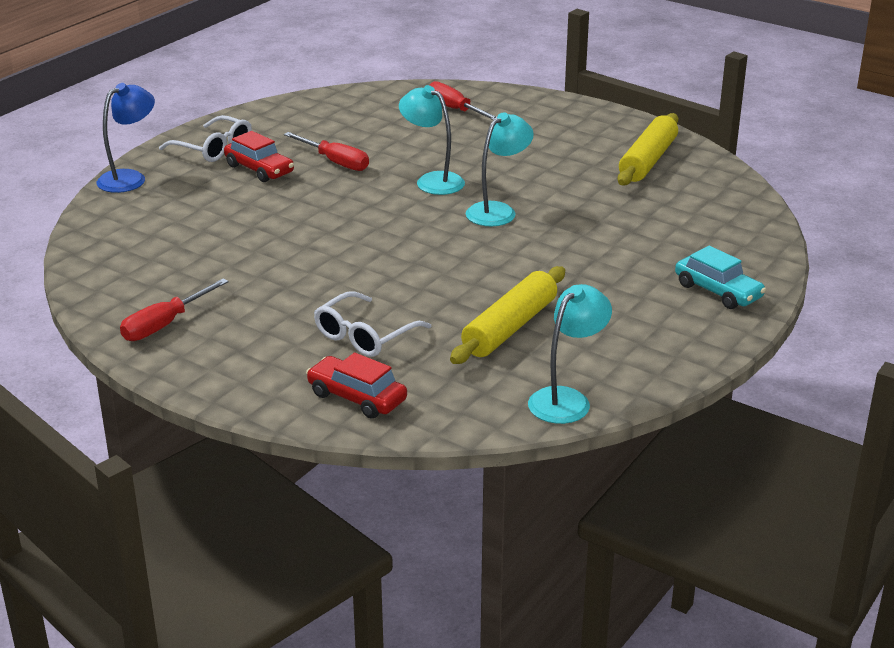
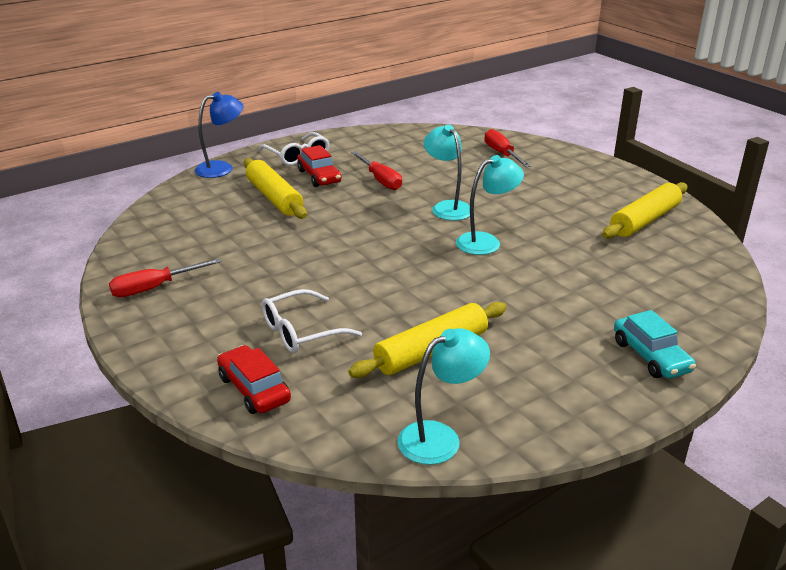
camera: 20 degrees right, 0 degrees up
(224, 203) = (274, 198): none -> yellow rolling pin

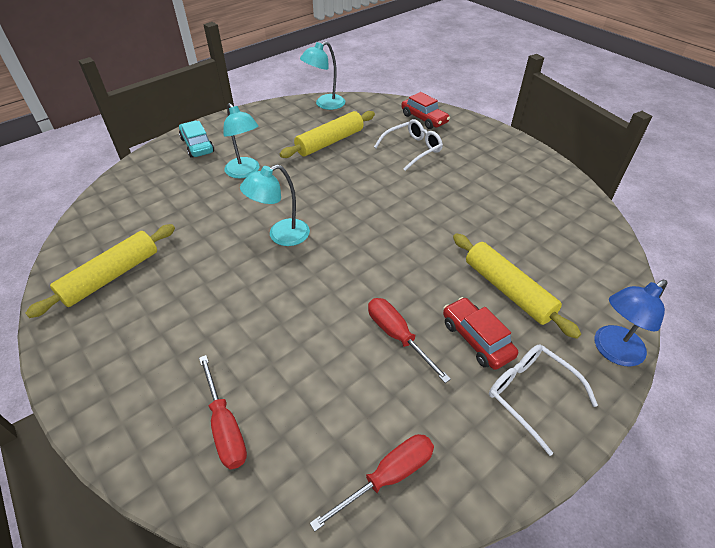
camera: 175 degrees right, 15 degrees up
(154, 288) = (532, 174): red screwdriver -> red screwdriver (388, 476)
(447, 207) = (315, 285): turquoise lamp -> turquoise lamp (245, 172)

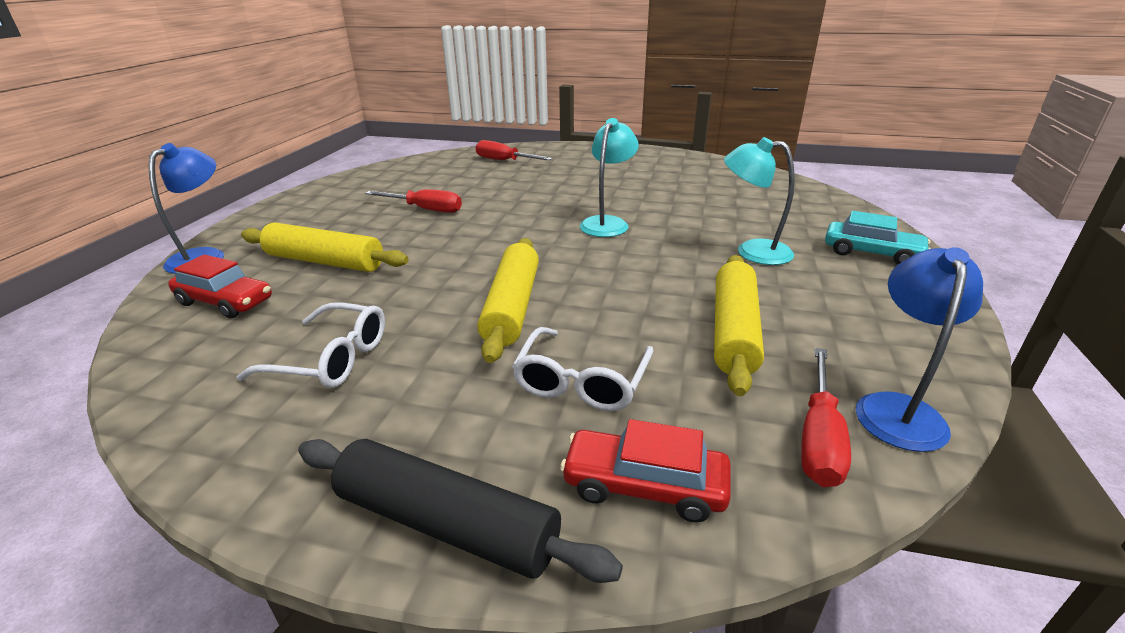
camera: 145 degrees right, 15 degrees down
(111, 276) = (687, 171): yellow rolling pin -> yellow rolling pin (512, 307)
(325, 104) = (897, 409): turquoise lamp -> blue lamp
(388, 476) = (391, 173): red screwdriver -> red screwdriver (819, 438)
(476, 339) = (351, 226): red car -> red car (225, 302)
(486, 132) = (446, 524): none -> black rolling pin
(531, 394) = (295, 217): white glasses -> white glasses (331, 359)

